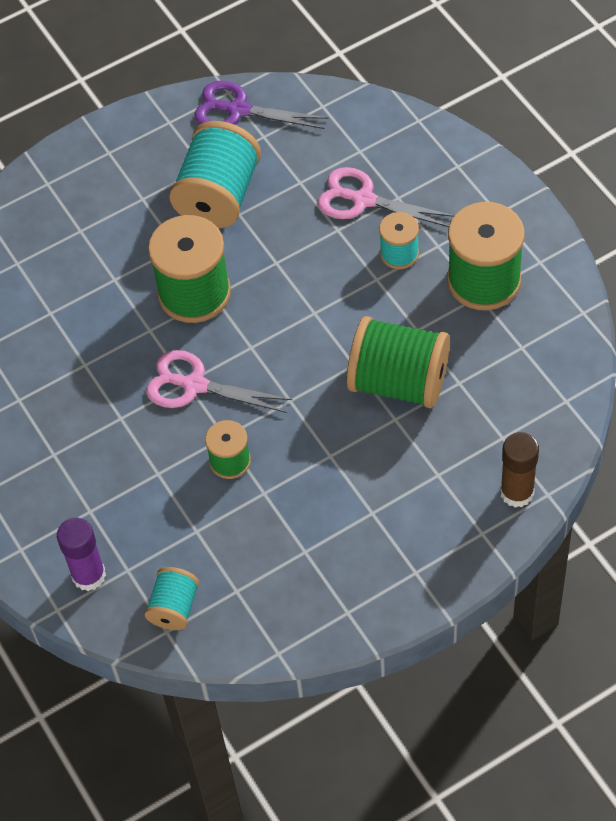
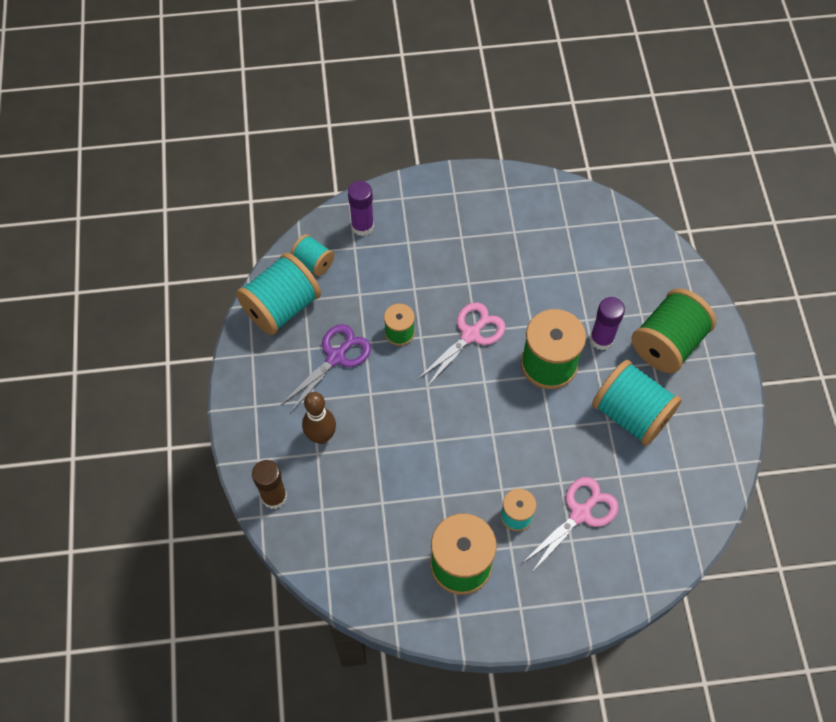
camera: 110 degrees right, 5 degrees up
(134, 255) = (601, 339): none -> purple glue stick
(238, 110) = (713, 462): purple scissors -> purple scissors (336, 357)
(261, 612) = (282, 307): none -> turquoise spool
(398, 382) = (404, 463): green spool -> green spool (668, 343)
(414, 480) = (321, 436): none -> brown bowling pin

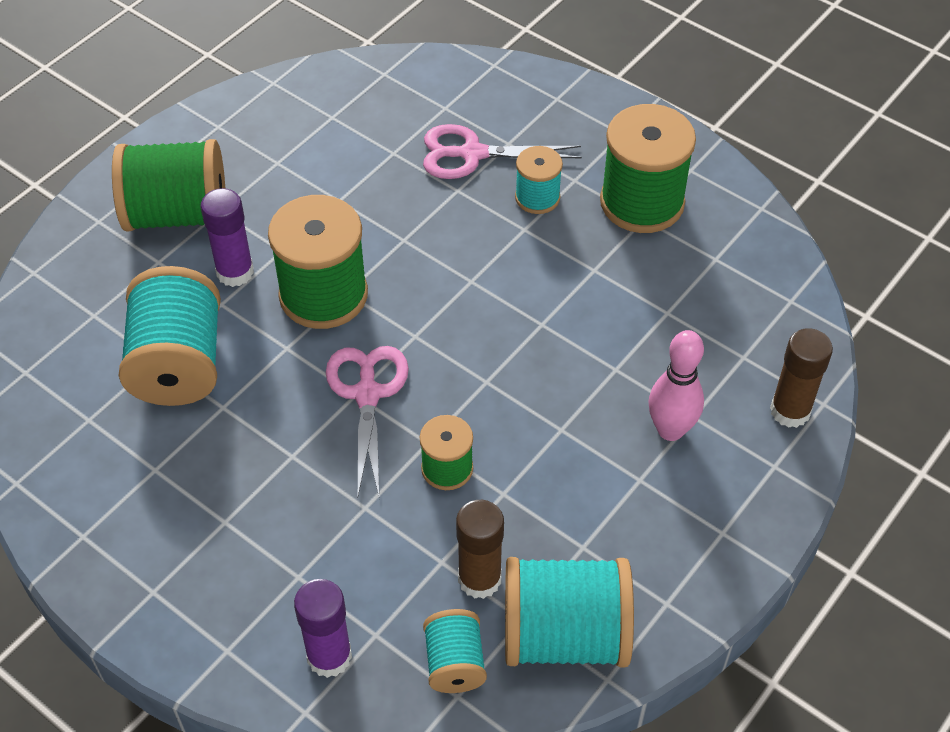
camera: 135 degrees left, 10 degrees down
(321, 436) = (670, 430): brown bowling pin -> pink bowling pin
(336, 357) = (559, 505): purple scissors -> none
(337, 300) = (479, 579): none -> brown glue stick
(470, 335) = (367, 394): pink scissors -> pink scissors turned 90 degrees clockwise
(631, 414) = (308, 188): turquoise spool -> turquoise spool (178, 363)

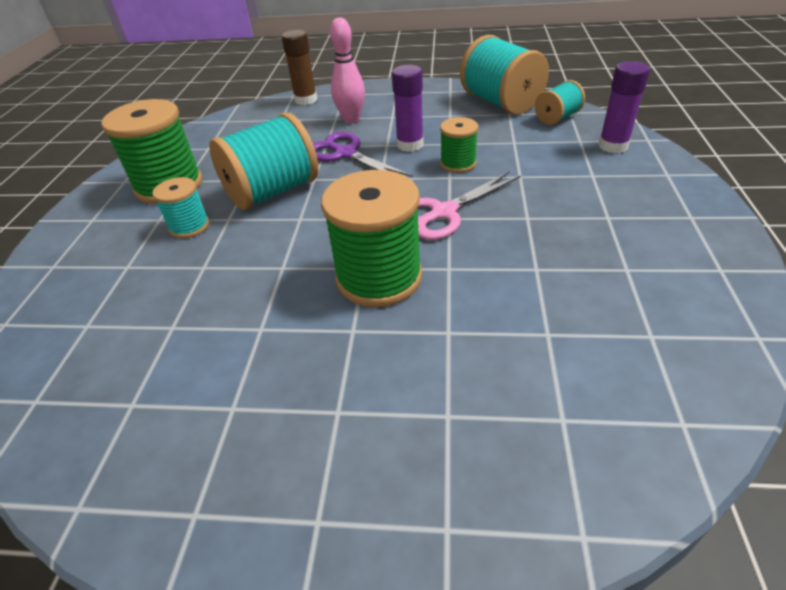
camera: 120 degrees left, 10 degrees down
(177, 214) = (371, 447): green spool -> none
(178, 363) = (534, 317): turquoise spool -> turquoise spool (272, 192)
(235, 272) = (405, 345): purple glue stick -> purple glue stick (410, 145)
(473, 154) = (151, 278): pink scissors -> none
(479, 579) = (507, 129): brown glue stick -> none
(574, 377) = (346, 154): none -> purple scissors

